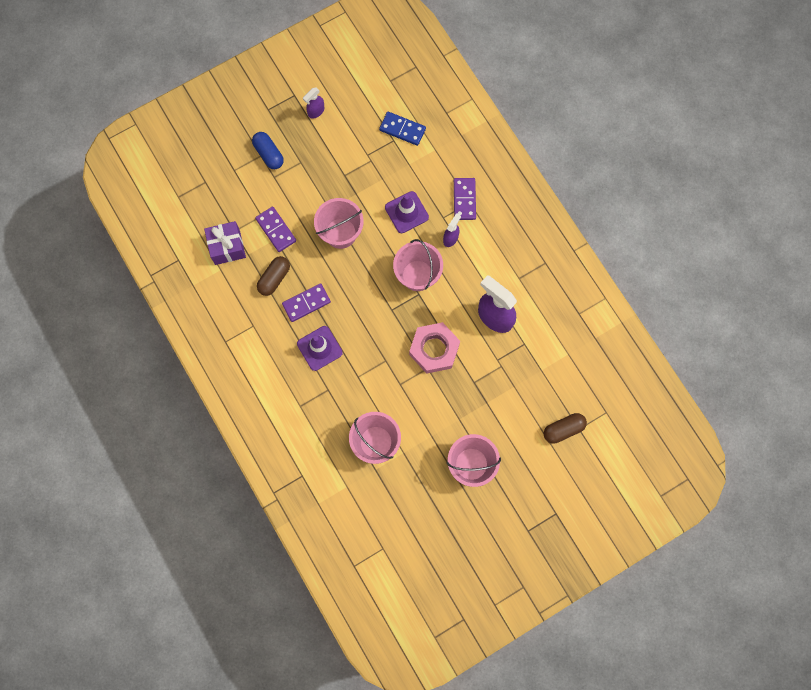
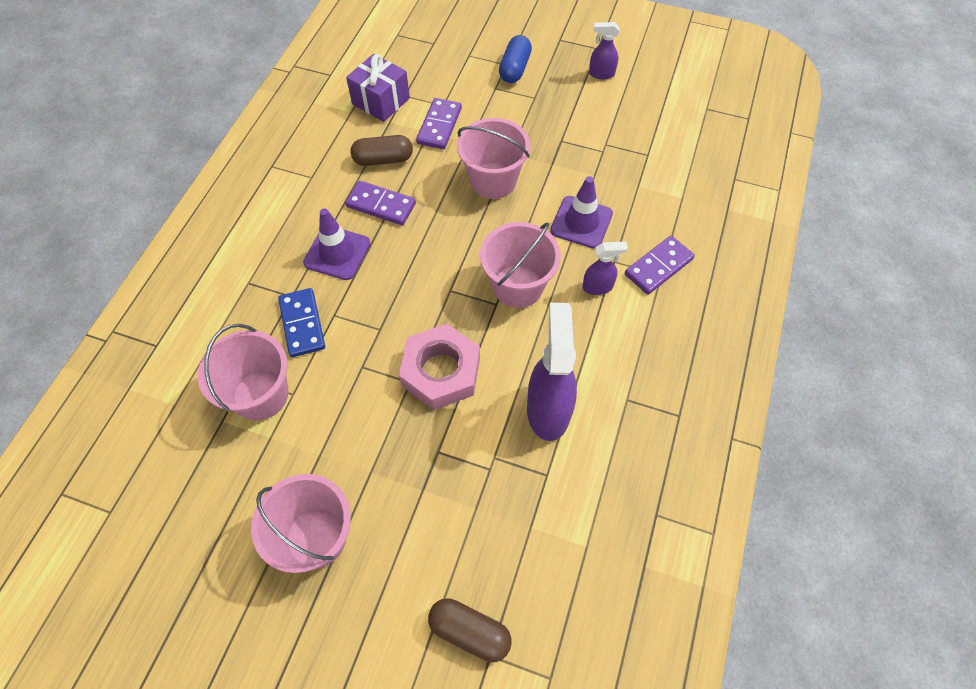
camera: 50 degrees right, 15 degrees down
(402, 129) = (668, 154): blue domino -> blue domino (302, 324)

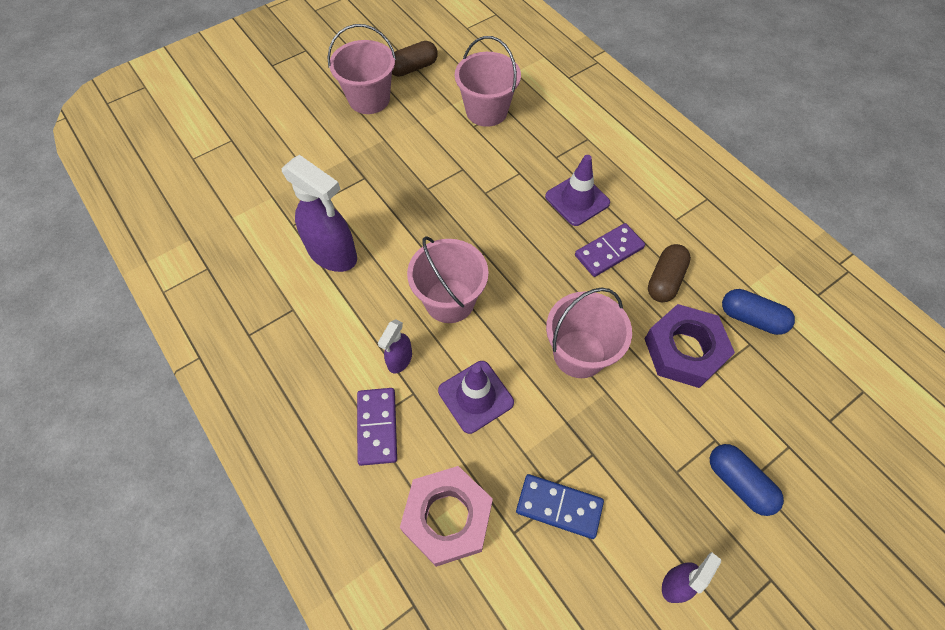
camera: 125 degrees right, 0 degrees up
(302, 324) = (525, 152): blue domino -> blue domino (559, 506)
(381, 101) = (751, 318): purple gift -> blue capsule
(439, 126) = (684, 350): purple domino -> purple nut
(441, 371) = (419, 209): pink nut -> pink nut (447, 518)
(470, 631) = (251, 138): brown capsule -> brown capsule (413, 68)

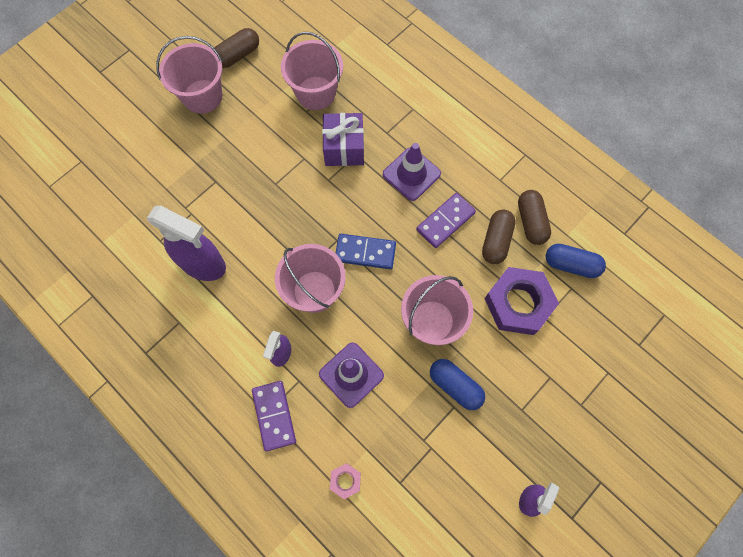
camera: 10 degrees left, 10 degrees up
(447, 518) = (345, 480): pink nut -> pink nut, size x0.45
(507, 165) = (344, 148): none -> purple gift
(559, 506) = (432, 455): blue domino -> blue domino (365, 252)
(707, 266) = (531, 222): none -> brown capsule
(738, 483) = (571, 410): blue capsule -> blue capsule (455, 386)

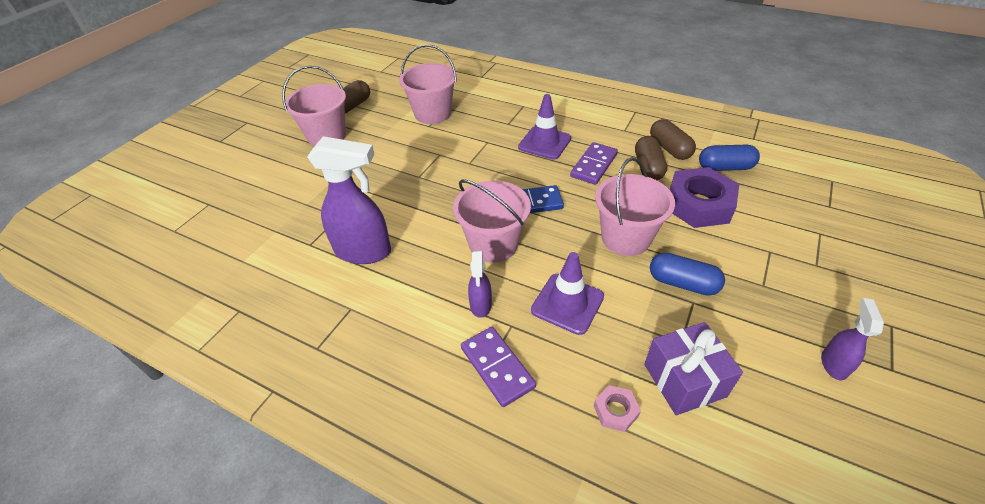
camera: 15 degrees left, 25 degrees down
(344, 148) = (474, 140): purple gift -> purple gift (684, 380)

